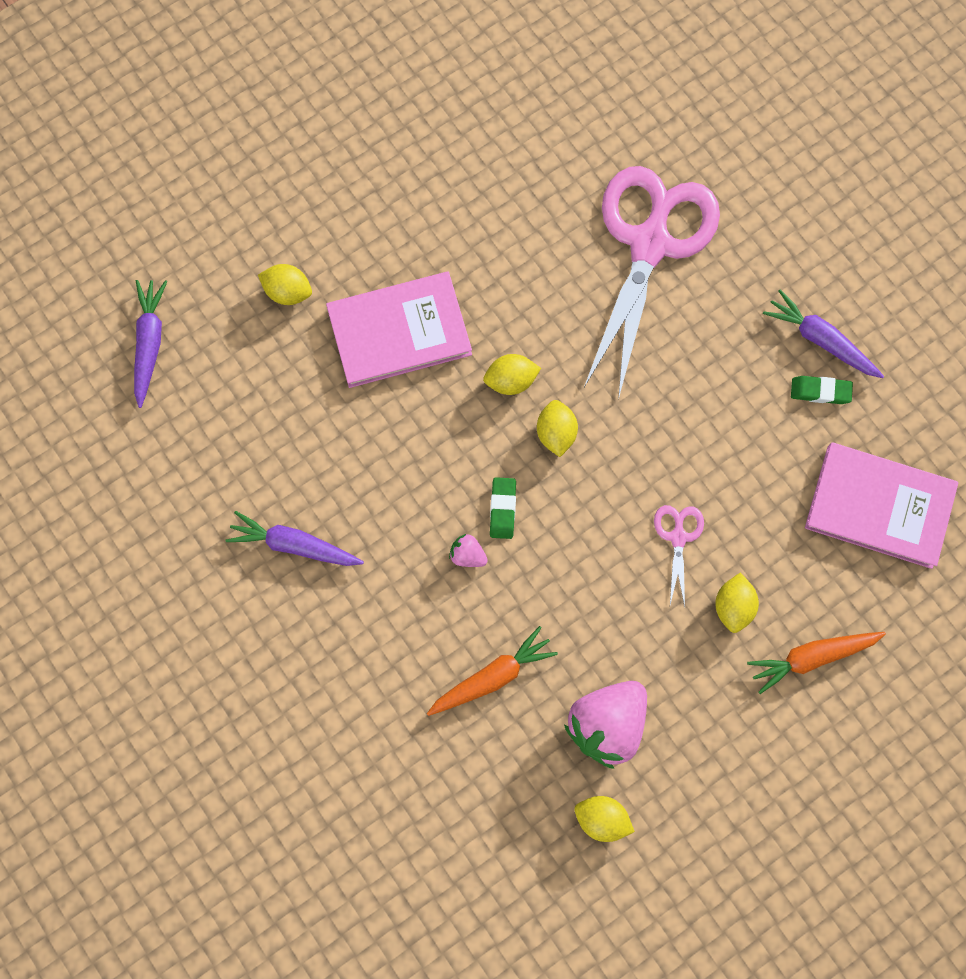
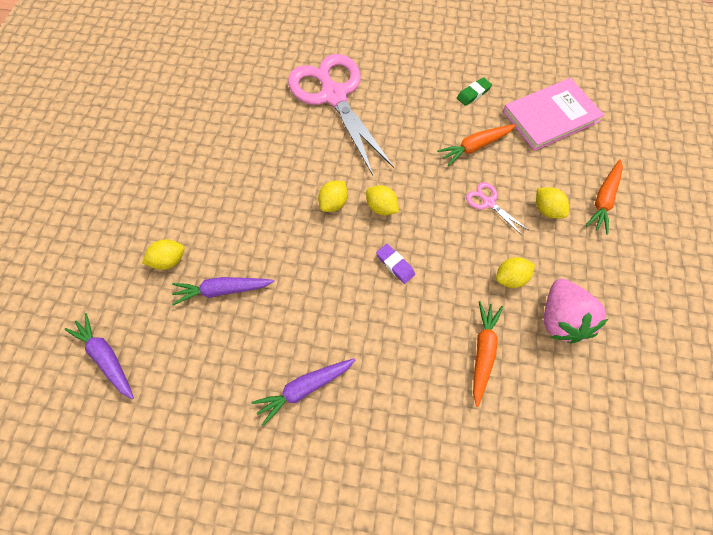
camera: 45 degrees left, 10 degrees down
(399, 332) = (252, 229): pink book -> none
(467, 555) = (402, 303): pink strawberry -> none
(502, 509) = (395, 265): green eraser -> purple eraser
(601, 819) = (615, 369): yellow lemon -> yellow lemon (510, 278)
(741, 460) = (475, 147): none -> orange carrot
(820, 340) = (449, 75): purple carrot -> purple carrot (222, 290)

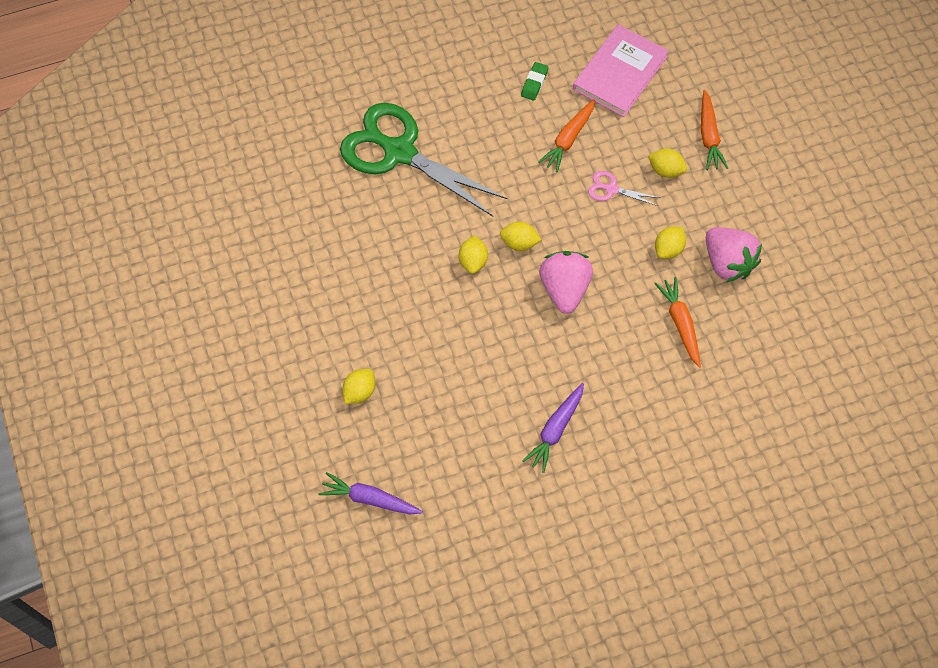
camera: 30 degrees left, 0 degrees up
(222, 290) = (428, 391): purple carrot -> none
(333, 96) = (399, 152): pink scissors -> green scissors
(395, 265) = (564, 289): purple eraser -> pink strawberry

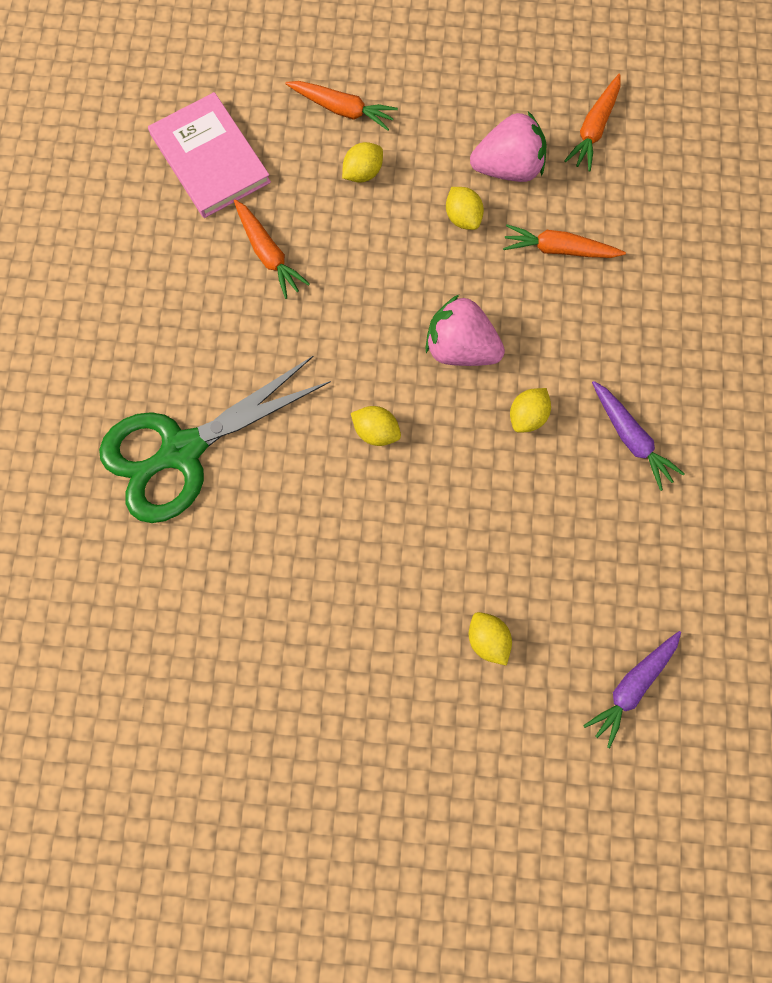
camera: 65 degrees left, 10 degrees up
(519, 243) = (377, 369): yellow lemon -> yellow lemon (527, 416)
(534, 83) = (171, 255): green eraser -> none
(611, 189) = (358, 239): pink scissors -> none
(797, 309) = (594, 129): none -> orange carrot

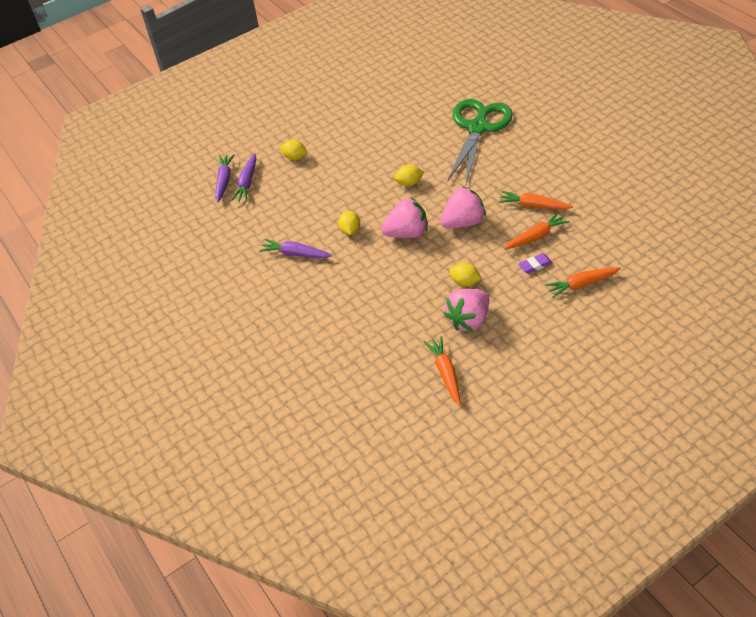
camera: 145 degrees right, 25 degrees down
(210, 158) = (610, 220): pink book -> none
(363, 173) = (535, 265): yellow lemon -> purple eraser
(376, 304) = (463, 222): none -> pink strawberry
(559, 249) = (403, 302): orange carrot -> orange carrot (536, 236)
(599, 649) = (247, 182): none -> purple carrot

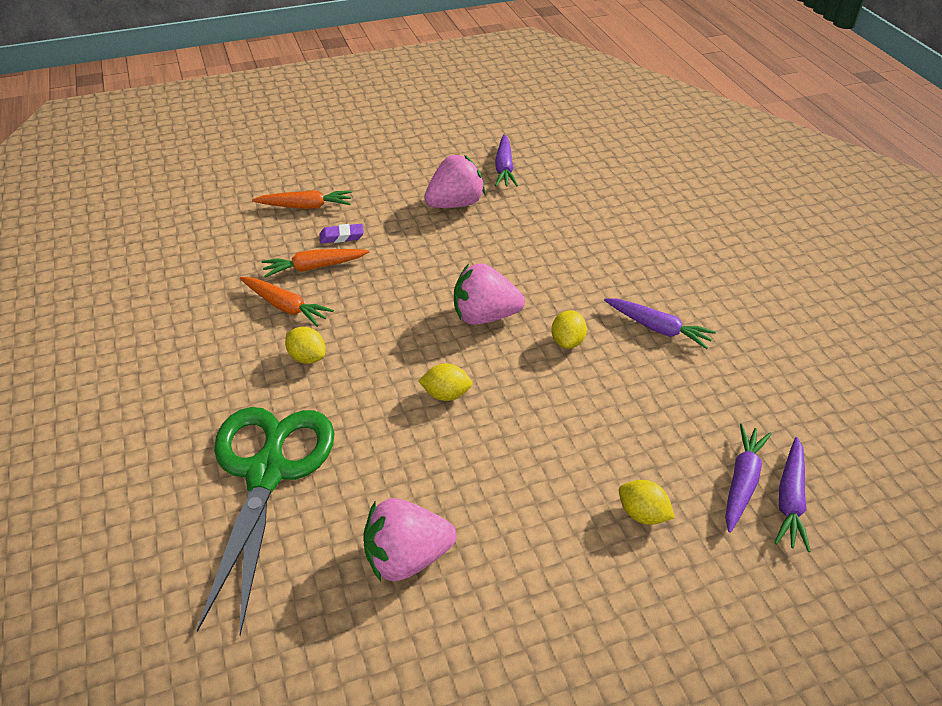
camera: 170 degrees left, 5 degrees down
(445, 373) = (504, 168): orange carrot -> purple carrot
(463, 222) = (397, 310): pink strawberry -> pink strawberry (407, 557)
(465, 282) = (437, 239): yellow lemon -> yellow lemon (307, 357)
(477, 128) = (267, 472): green scissors -> green scissors turned 150 degrees clockwise

